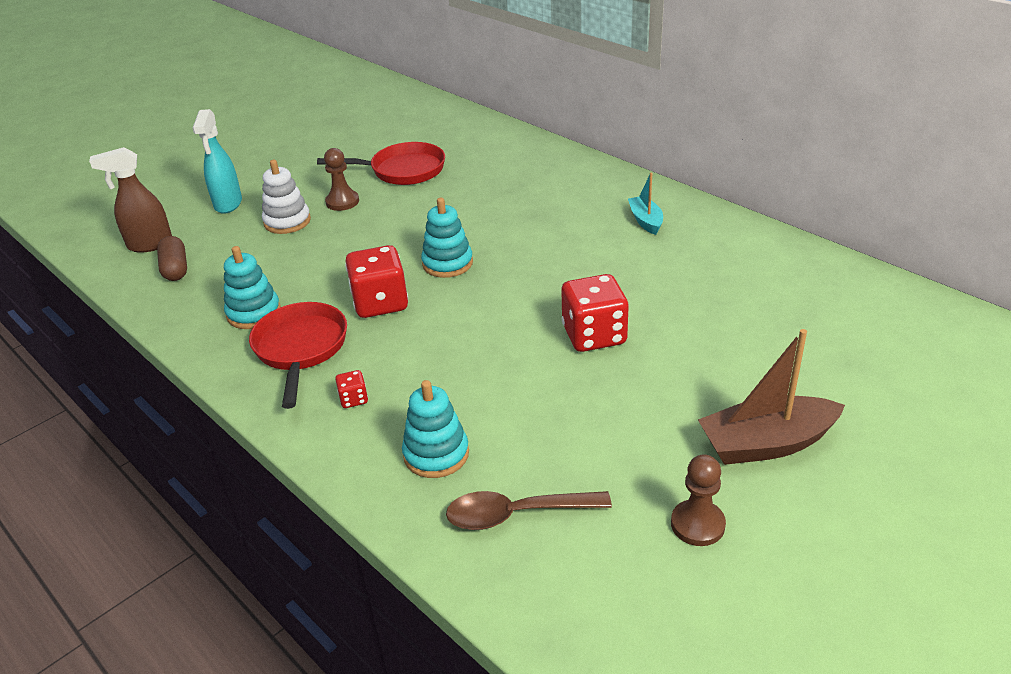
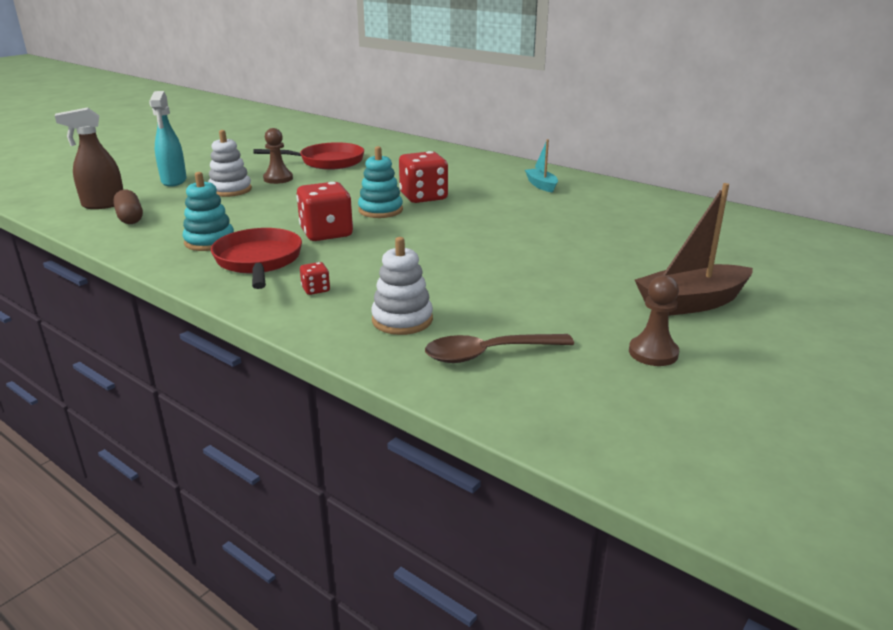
camera: 10 degrees left, 10 degrees down
(436, 454) = (402, 320): turquoise stacking toy -> white stacking toy
(594, 335) = (521, 247): red dice -> red dice (423, 197)

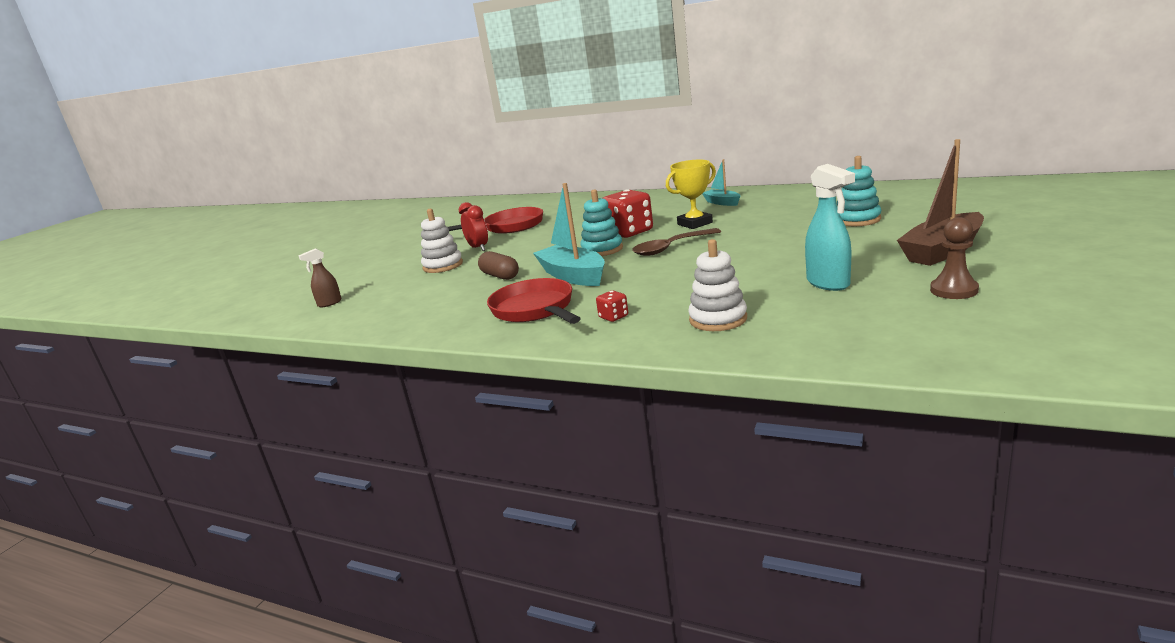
camera: 10 degrees left, 5 degrees down
(103, 205) = (329, 303): brown spray bottle -> brown spray bottle, size x0.60
(130, 218) = (369, 307): brown capsule -> brown capsule (500, 276)
(174, 181) = (379, 271): turquoise spray bottle -> turquoise spray bottle (828, 283)
(209, 241) = (470, 306): turquoise stacking toy -> turquoise stacking toy (857, 220)
(278, 179) = (478, 248): brown pawn -> red clock
(326, 233) = (573, 276): red dice -> turquoise boat
(488, 354) = (821, 324): brown spoon -> brown spoon (671, 248)
(492, 203) = (695, 223): none -> yellow trophy

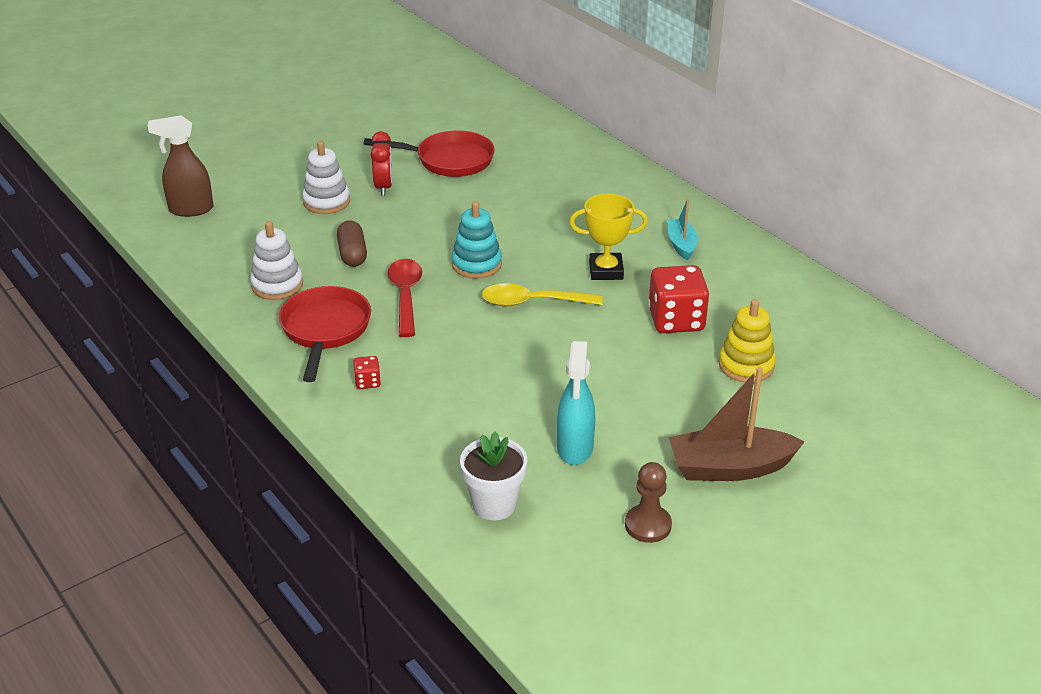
camera: 25 degrees right, 15 degrees up
(329, 303) = (190, 209): brown spray bottle -> brown spray bottle, size x1.67
(573, 276) = (405, 296): turquoise boat -> red spoon
(629, 232) = (534, 247): red dice -> red dice (676, 320)
(671, 248) = (532, 302): brown spoon -> yellow spoon
(718, 319) = (434, 439): white stacking toy -> white stacking toy (277, 285)
(829, 327) = (494, 504): none -> white flower pot
(857, 220) = (746, 365): turquoise stacking toy -> yellow stacking toy

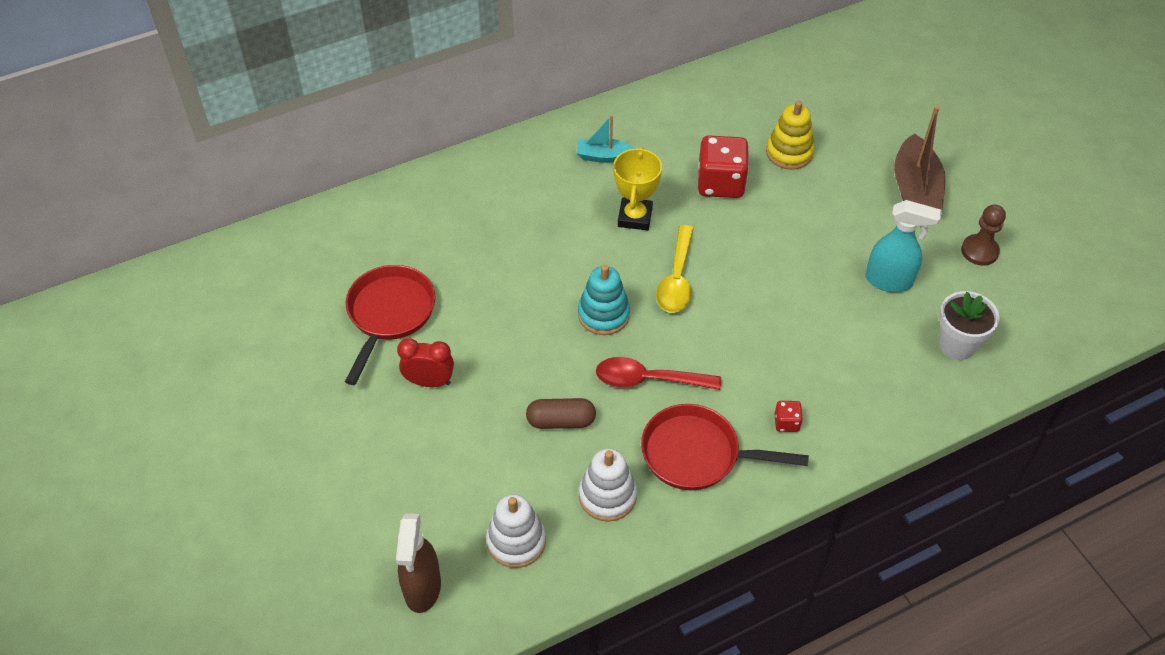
camera: 80 degrees left, 15 degrees up
(326, 202) = (445, 440): white stacking toy -> white stacking toy (516, 541)

